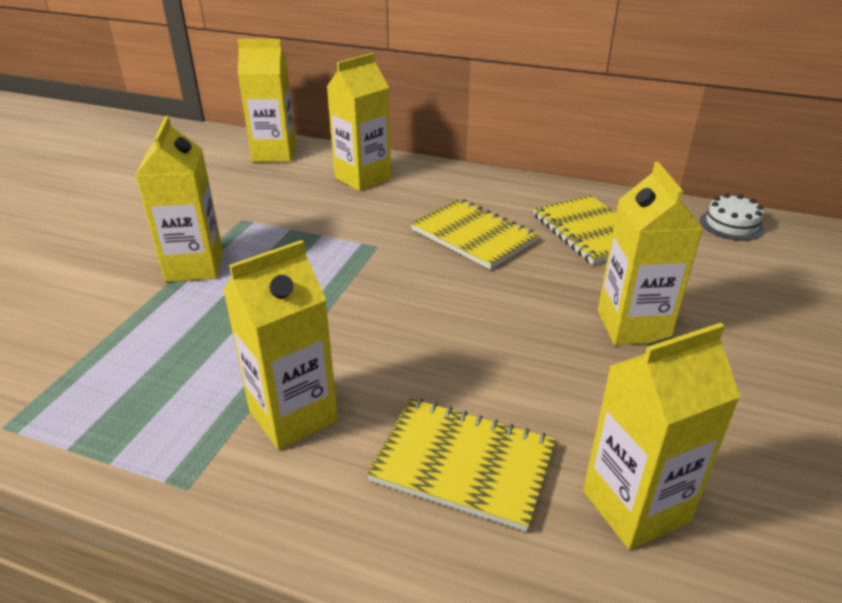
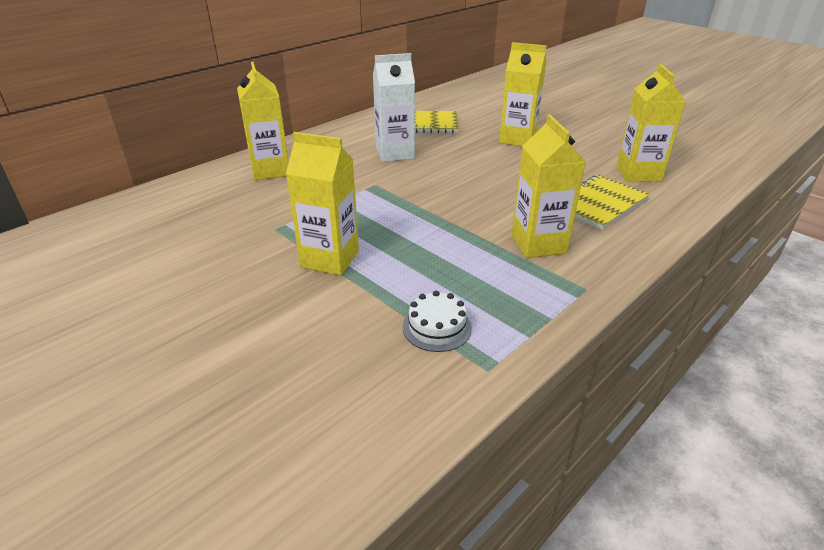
camera: 65 degrees left, 0 degrees up
(274, 154) = (171, 197): yellow carton -> none
(473, 236) = (394, 154): yellow notebook -> white carton
(731, 224) = (449, 94): white cake -> white cake (437, 327)

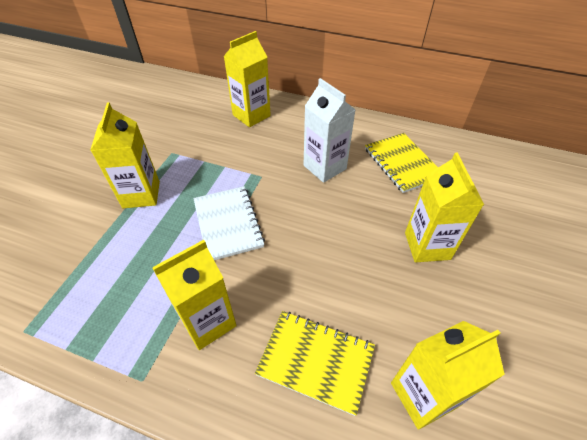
camera: 65 degrees right, 15 degrees up
(425, 213) = (228, 223): none -> white notebook
(437, 327) = (69, 284): white cake -> none

